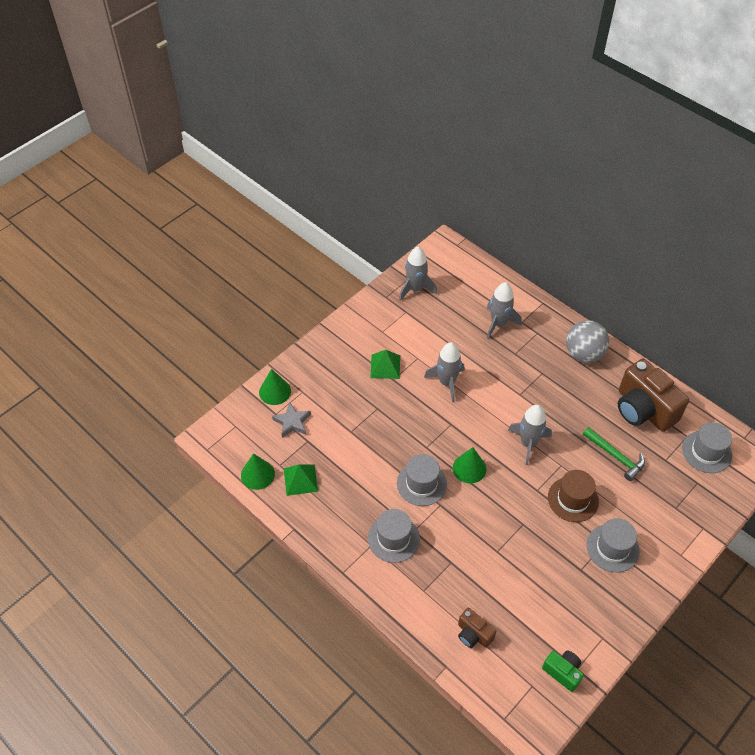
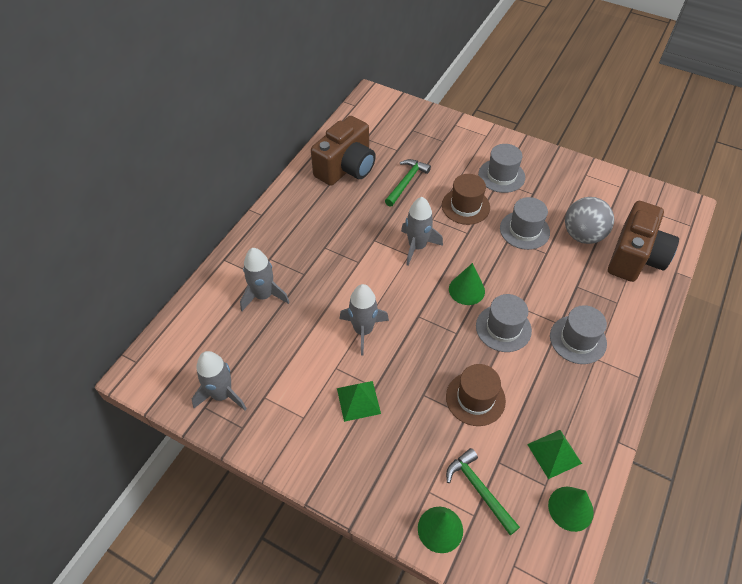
camera: 105 degrees left, 0 degrees up
(292, 422) = (479, 489): grey star -> green hammer
(363, 442) = (475, 398): none -> brown hat
(473, 634) = (635, 257): brown camera -> brown camera, size x2.02
(562, 672) = (629, 195): green camera -> none
(583, 354) = (289, 217): grey ball -> grey ball (583, 235)
(706, 452) = (378, 126): grey hat -> grey hat (524, 230)

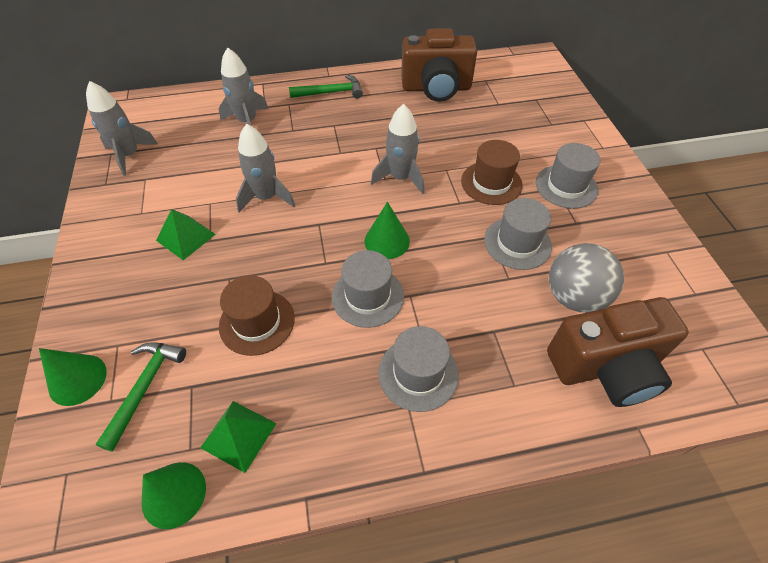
camera: 50 degrees right, 0 degrees up
(406, 182) = (468, 130): green hammer -> green hammer (331, 92)

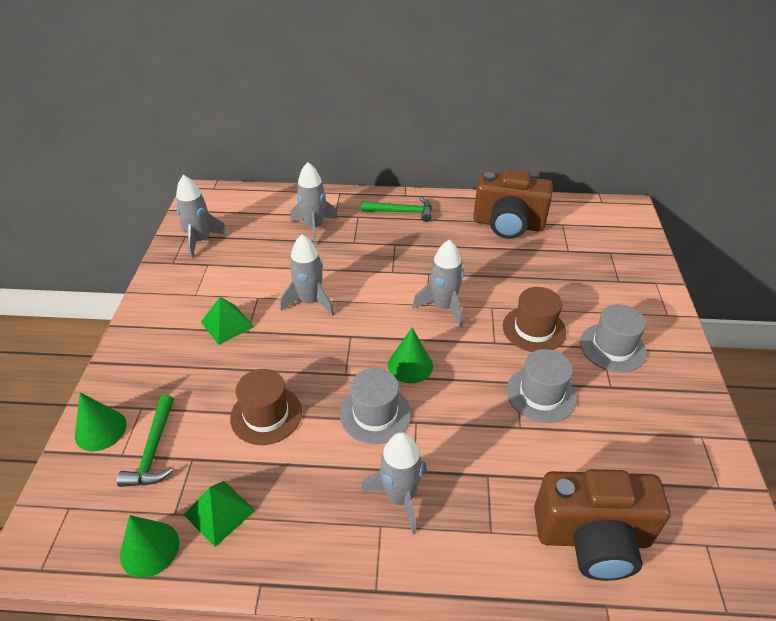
camera: 15 degrees right, 10 degrees down
(145, 387) = (153, 450): green hammer -> green hammer turned 150 degrees clockwise
(418, 373) = (400, 497): grey hat -> grey rocket
(574, 297) = (583, 460): grey ball -> none

